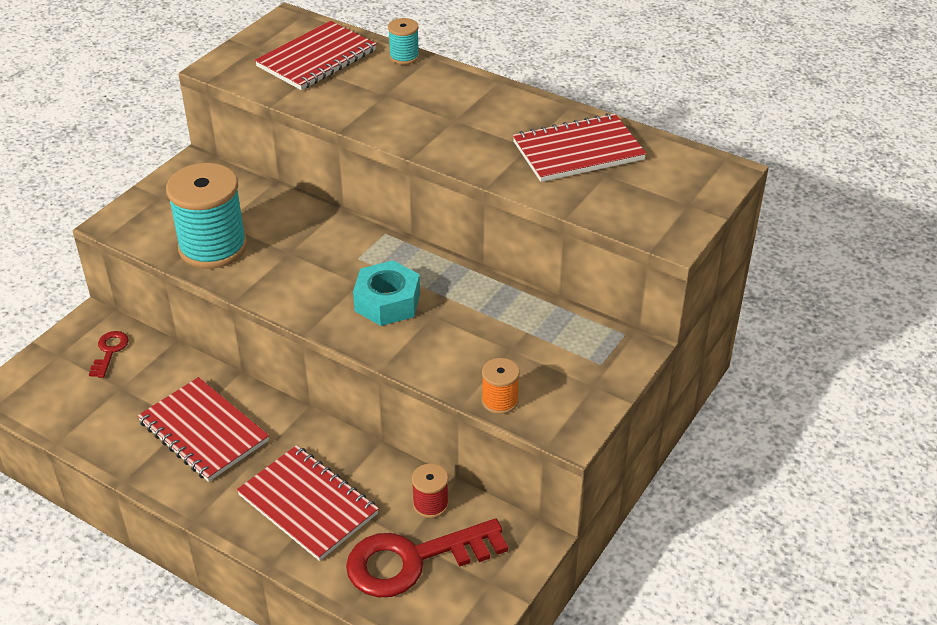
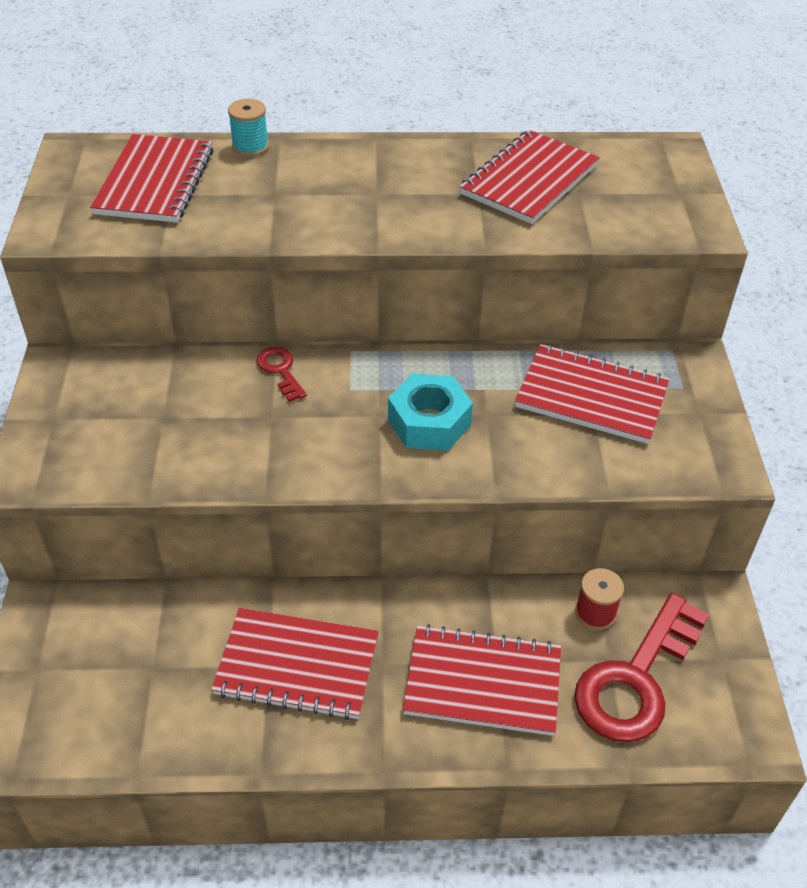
camera: 35 degrees left, 5 degrees up
(109, 351) = (98, 633): red key -> red key (280, 371)
(213, 247) = (178, 449): turquoise spool -> none
(500, 401) = (638, 470): orange spool -> none
(522, 337) = (591, 396): none -> red notebook

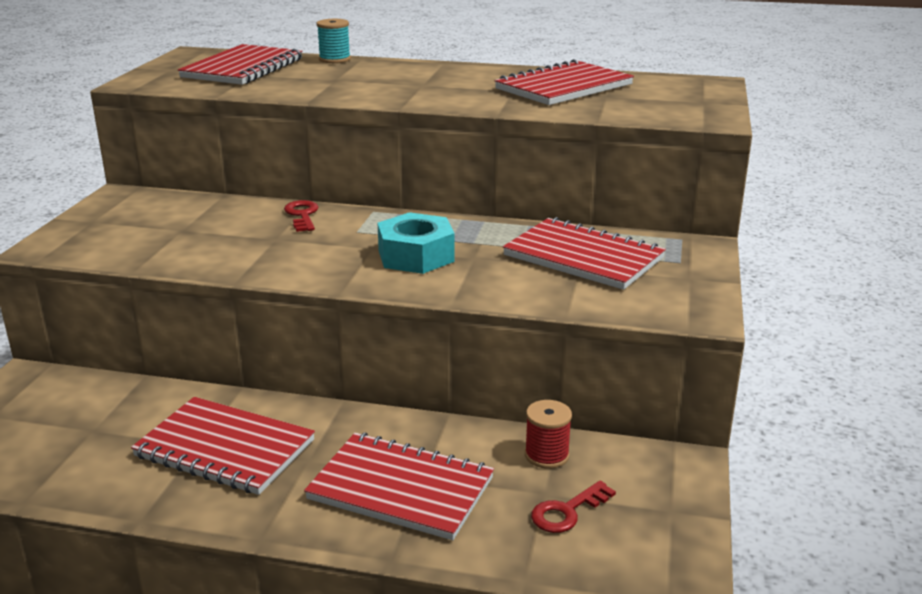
camera: 15 degrees right, 20 degrees down
(636, 678) = (567, 511): red key -> red key, size x0.47

